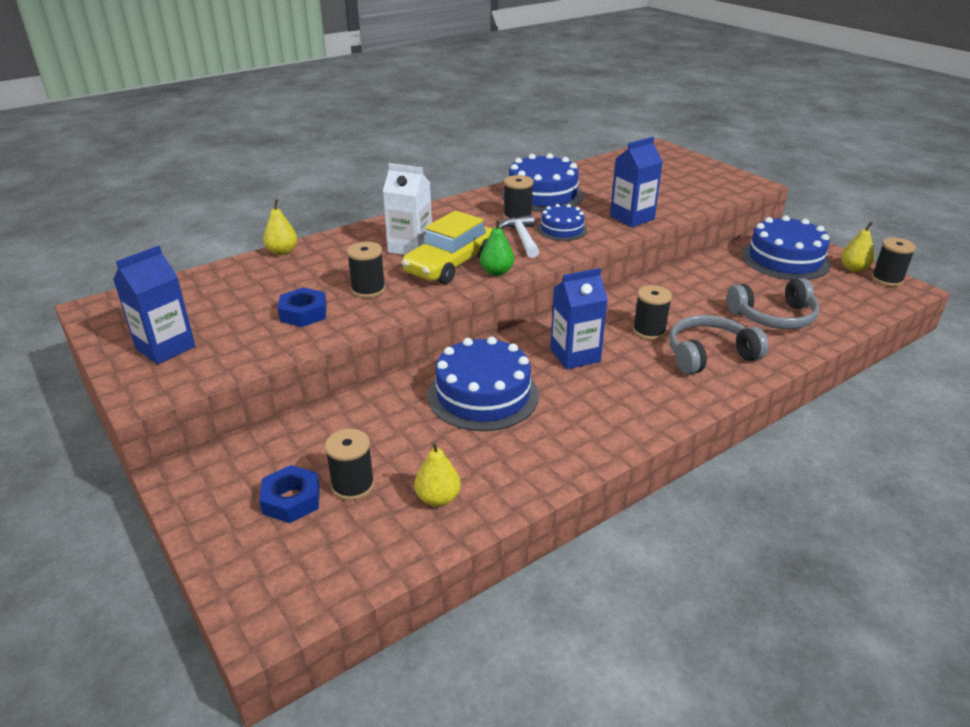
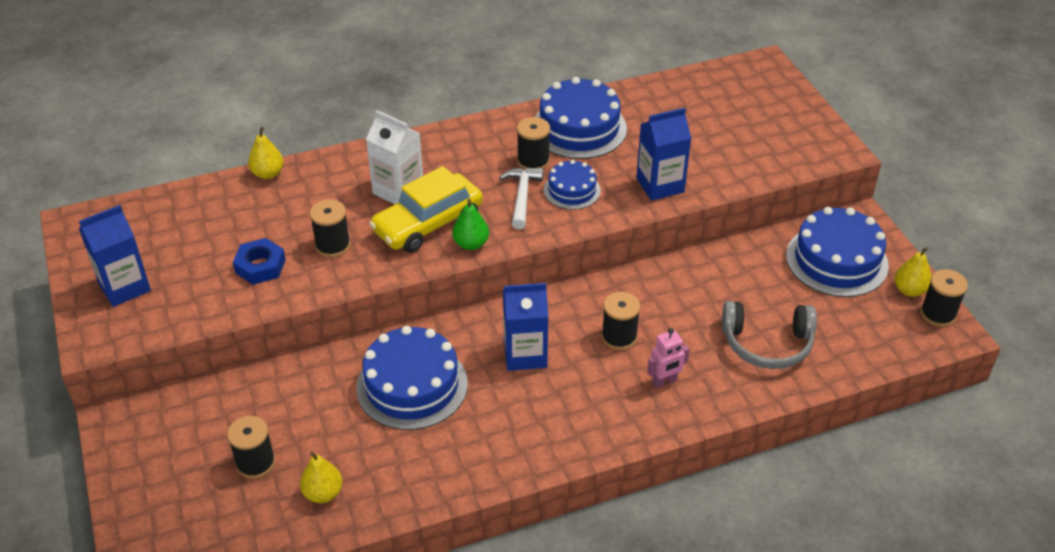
camera: 15 degrees right, 10 degrees up
(291, 500) = (199, 466): blue nut -> none
(709, 355) = (664, 381): grey headphones -> pink robot

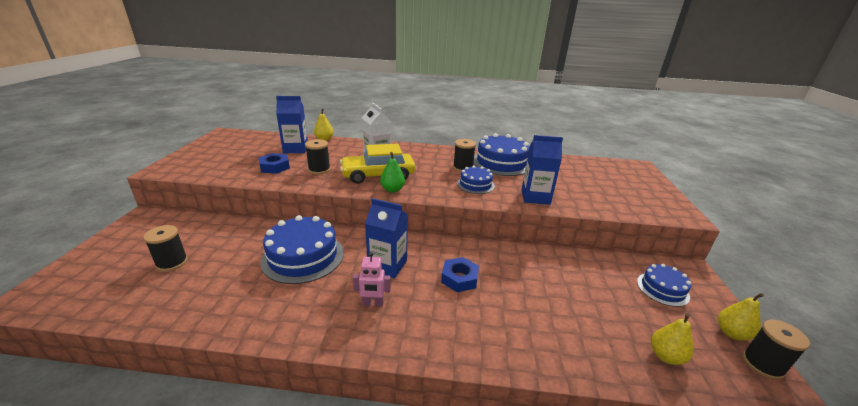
camera: 25 degrees right, 15 degrees down
(124, 287) = (206, 156): blue carton -> blue carton (296, 149)
(323, 493) = (180, 296): yellow pear -> yellow pear (665, 356)
(522, 197) = (442, 179): white hammer -> none
(619, 337) = (459, 278): black spool -> blue nut
(664, 381) = (473, 321): pink robot -> pink robot (373, 303)
(767, 344) = (577, 326): grey headphones -> none
(836, 260) = (662, 289): blue cake -> blue cake, size x0.57

